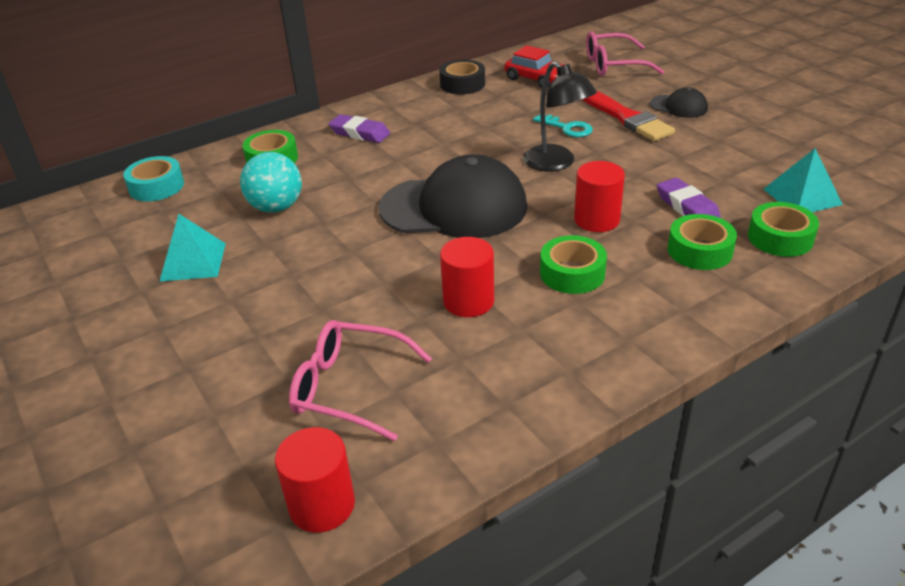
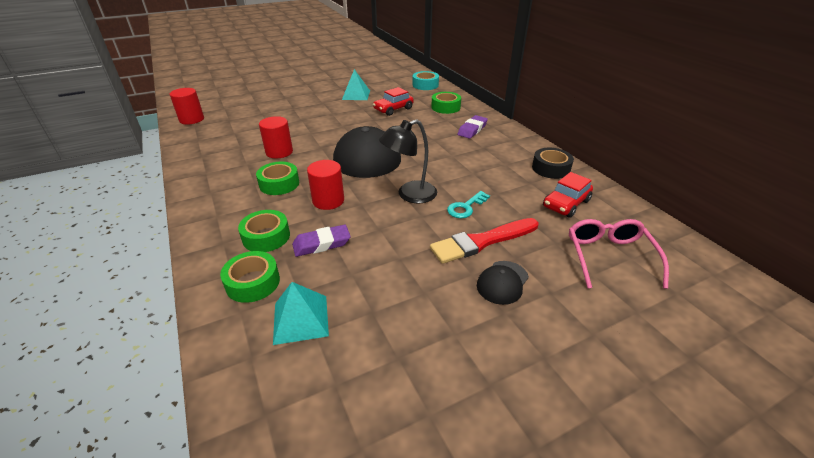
camera: 95 degrees right, 0 degrees up
(276, 207) = (393, 109): turquoise ball -> red car
(349, 388) = (245, 124): pink glasses -> none

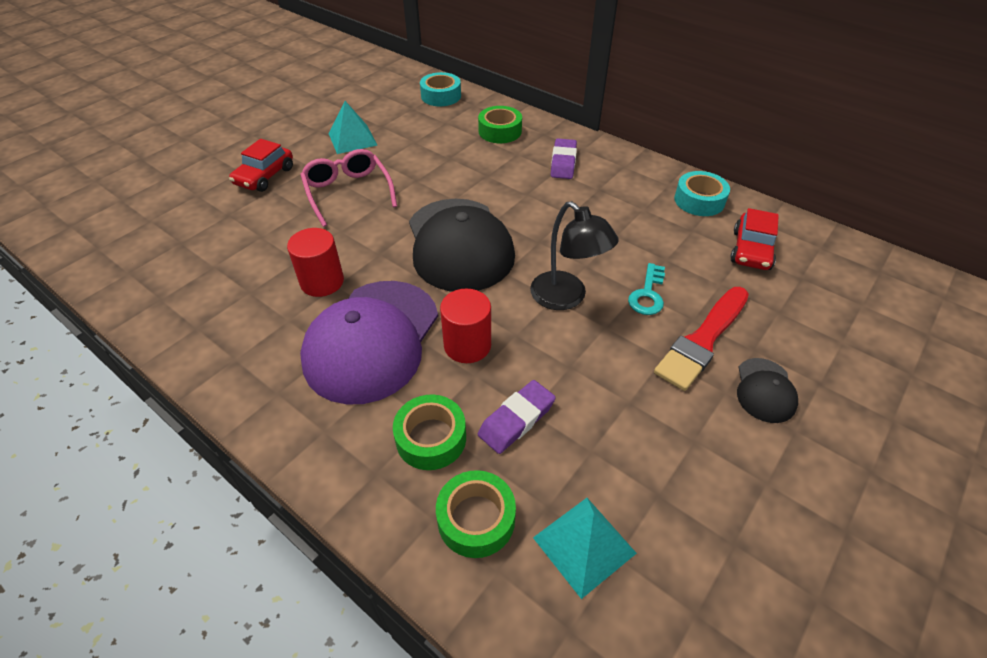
camera: 25 degrees left, 10 degrees up
(191, 119) = (111, 260): red cylinder -> none
(279, 184) = (372, 340): green tape -> purple cap
(393, 109) = (430, 153): red car -> red car (265, 176)
(409, 195) = (566, 298): black lamp -> black lamp turned 75 degrees counterclockwise
(551, 168) = (699, 200): black tape -> turquoise tape
(609, 257) = (842, 311): pink glasses -> pink glasses (348, 192)

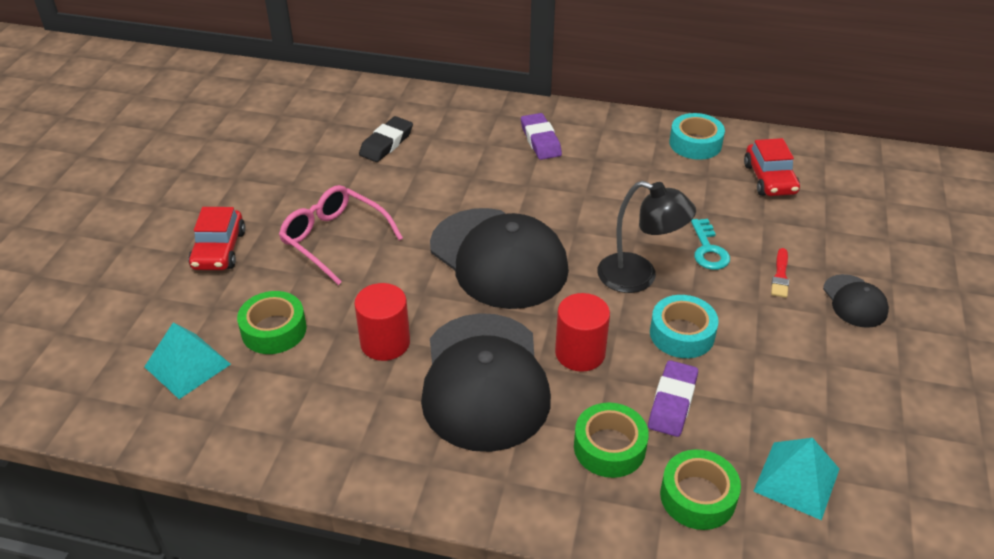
camera: 25 degrees left, 5 degrees down
(352, 139) = (289, 177): turquoise pyramid -> turquoise pyramid (187, 365)
(372, 340) = (484, 381): purple cap -> black cap
(441, 96) = (352, 99): turquoise tape -> turquoise tape (682, 334)
(441, 134) = (386, 143): none -> black eraser
(500, 131) = (449, 123): green tape -> green tape (274, 330)
(702, 340) = (780, 276): red brush -> red brush, size x0.46

